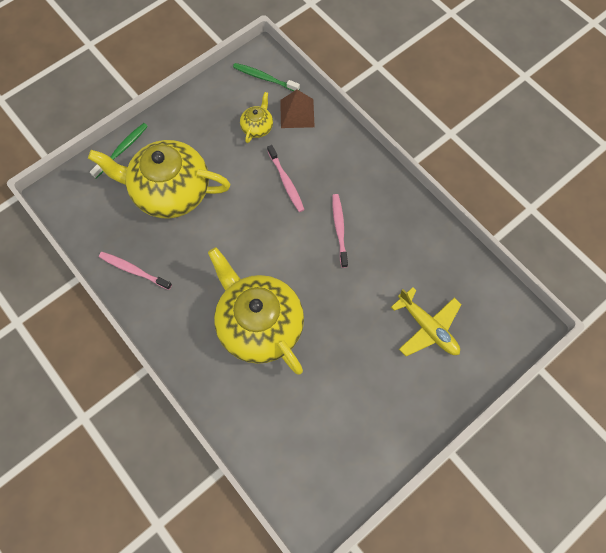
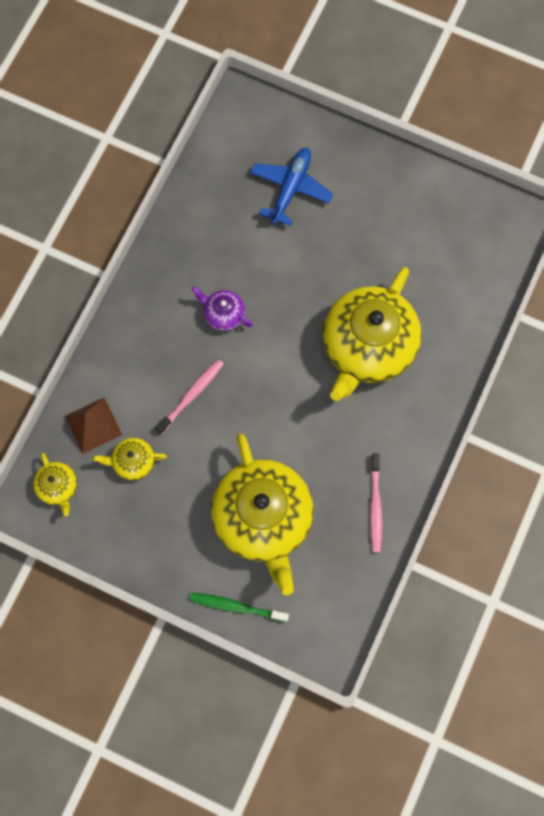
camera: 115 degrees left, 5 degrees up
(264, 78) = (58, 487): green toothbrush -> yellow teapot
(339, 229) = (223, 314): pink toothbrush -> purple teapot
(427, 327) = (290, 188): yellow plane -> blue plane

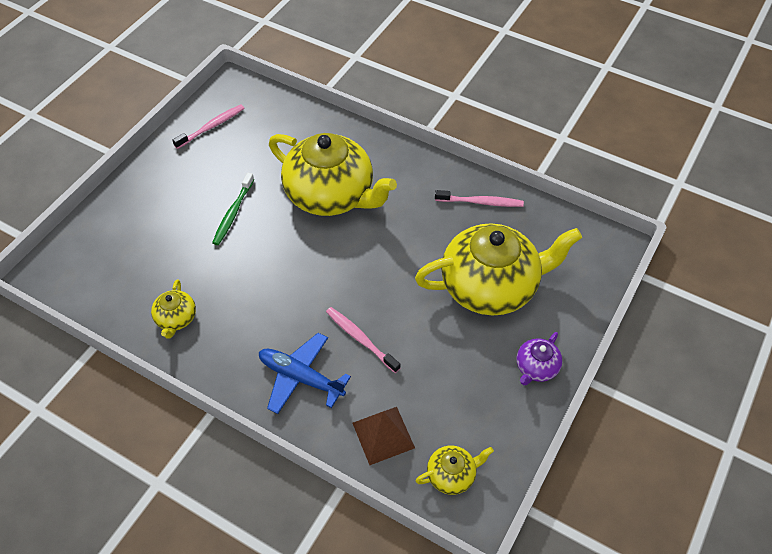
camera: 85 degrees left, 20 degrees down
(133, 462) = (427, 397): yellow teapot -> yellow teapot (176, 319)
(223, 314) = (277, 305): purple teapot -> purple teapot (536, 368)
(237, 607) = (577, 313): green toothbrush -> green toothbrush (233, 213)
(290, 188) = (156, 240): blue plane -> blue plane (301, 377)
(451, 209) = (211, 127): none -> pink toothbrush

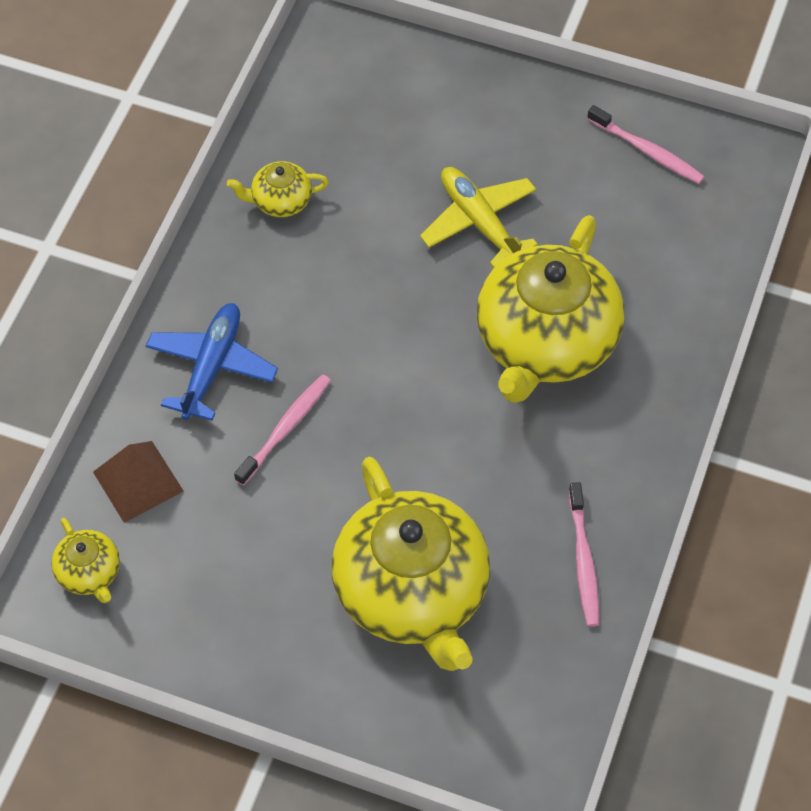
camera: 80 degrees right, 5 degrees up
(233, 213) = (479, 222): green toothbrush -> yellow plane
(536, 368) = (274, 669): purple teapot -> none

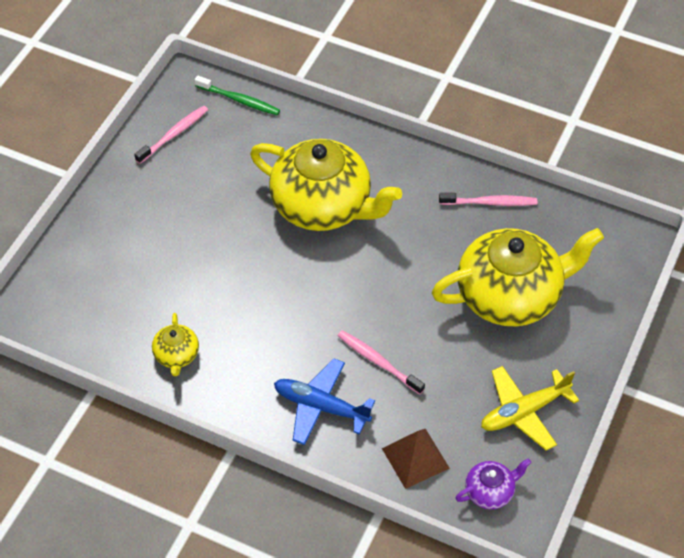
camera: 85 degrees left, 5 degrees down
(89, 573) = (490, 491): yellow teapot -> purple teapot
(479, 222) = (217, 234): yellow plane -> yellow plane (524, 412)
(727, 220) = (239, 100): none -> green toothbrush

